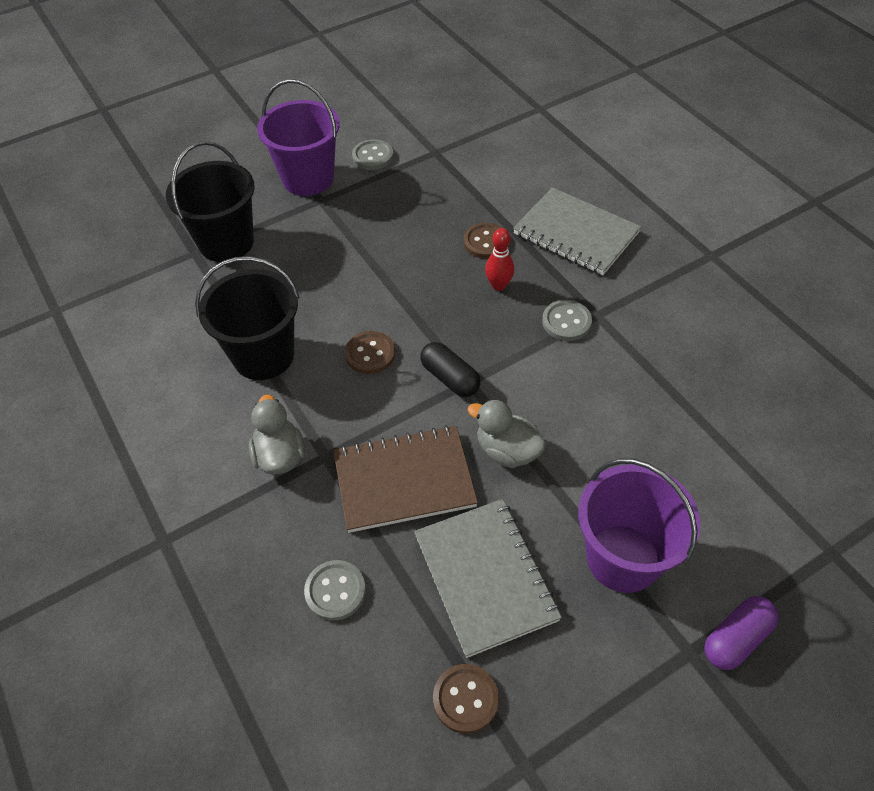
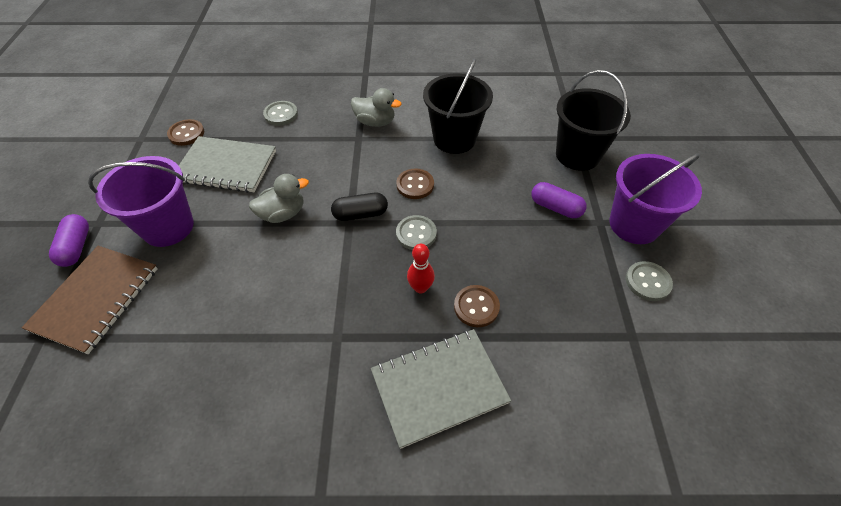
camera: 120 degrees right, 0 degrees up
(323, 233) = (555, 207): none -> purple capsule
(404, 480) = (311, 161): brown notebook -> brown notebook (96, 299)
(566, 322) = (348, 310): grey button -> grey button (416, 234)

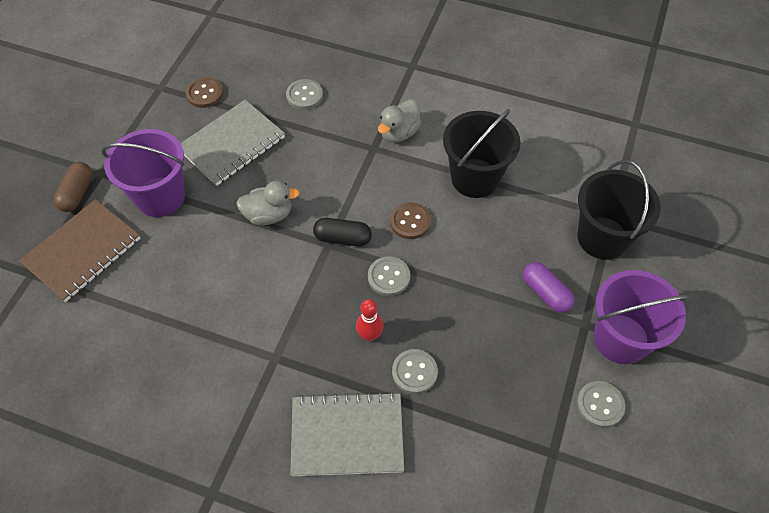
camera: 20 degrees right, 5 degrees up
(76, 247) = (77, 193): purple capsule -> brown capsule
(226, 166) = (232, 144): grey notebook -> grey notebook turned 75 degrees counterclockwise
(375, 122) = (399, 133): grey duck -> grey duck turned 90 degrees clockwise
(476, 307) = (414, 372): brown button -> grey button

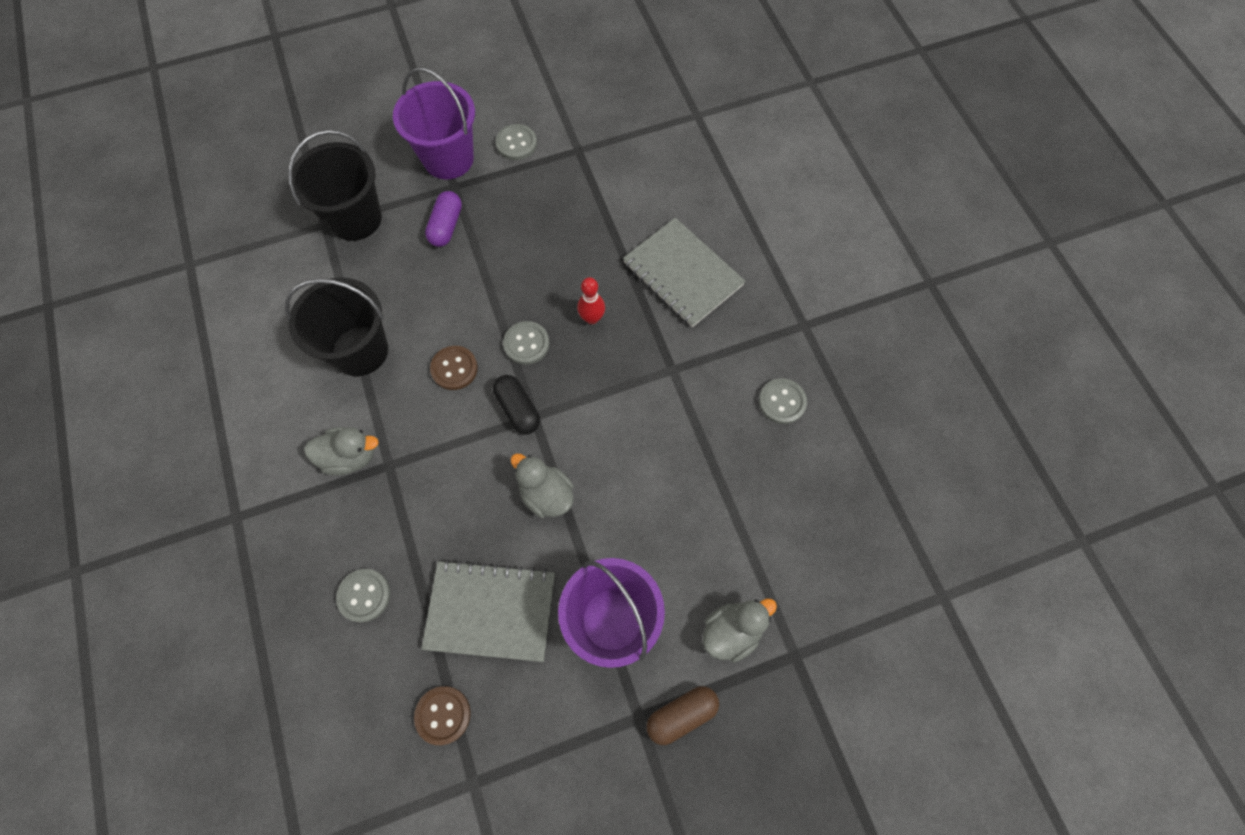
camera: 130 degrees left, 10 degrees up
(82, 251) = (732, 631): brown notebook -> grey duck
(414, 372) = (594, 267): grey button -> grey button (782, 402)

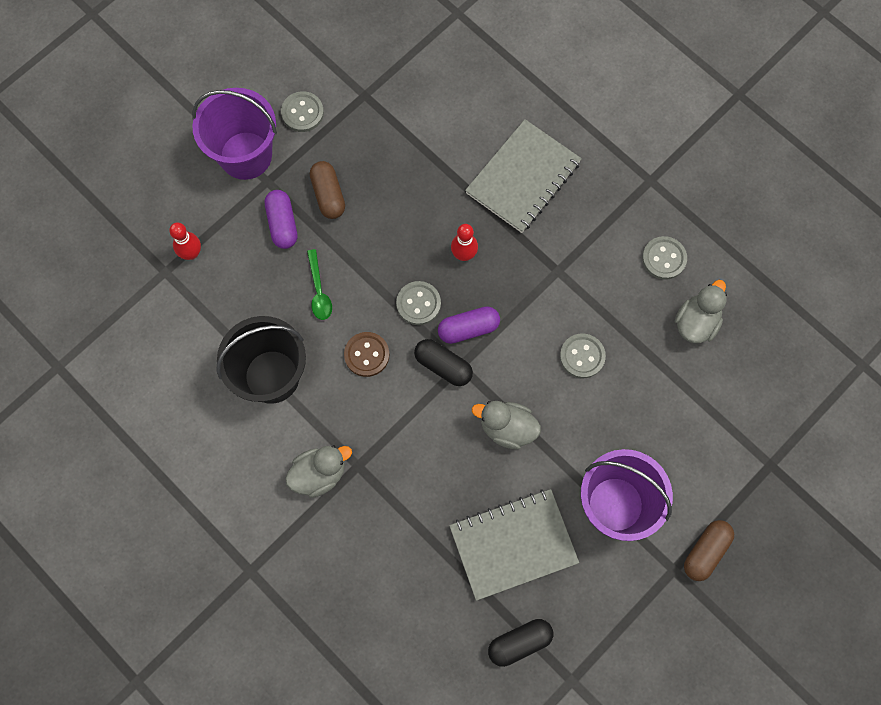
camera: 25 degrees left, 5 degrees up
(355, 218) = (191, 253): black bucket -> red bowling pin
(364, 595) = (401, 582): grey button -> grey button (582, 356)
(443, 715) = (519, 642): brown button -> black capsule
(444, 295) = (319, 291): none -> green spoon
(499, 218) = (328, 195): none -> brown capsule
(560, 386) = (468, 328): none -> purple capsule
(683, 274) = (523, 178): grey notebook -> grey notebook turned 75 degrees counterclockwise
(732, 631) = (713, 469): grey duck -> grey duck (696, 322)

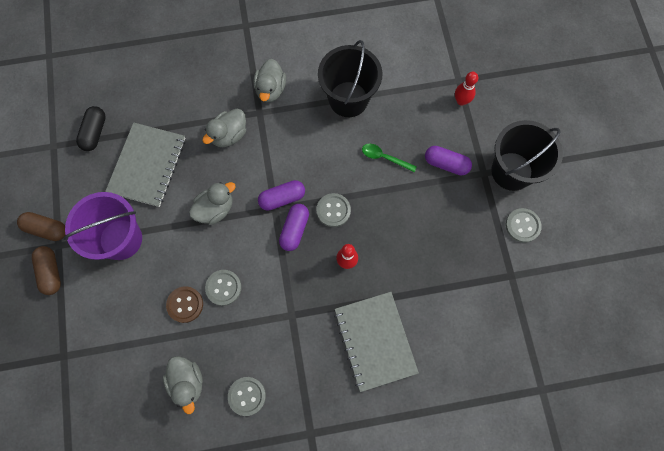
camera: 125 degrees right, 0 degrees up
(246, 155) = (511, 171): purple bucket -> black bucket
(328, 195) = (448, 204): brown capsule -> brown capsule (47, 229)
(366, 355) = (322, 159): brown button -> brown button (185, 304)
(410, 479) = (229, 135): none -> grey duck
(443, 366) = (282, 198): black capsule -> purple capsule

